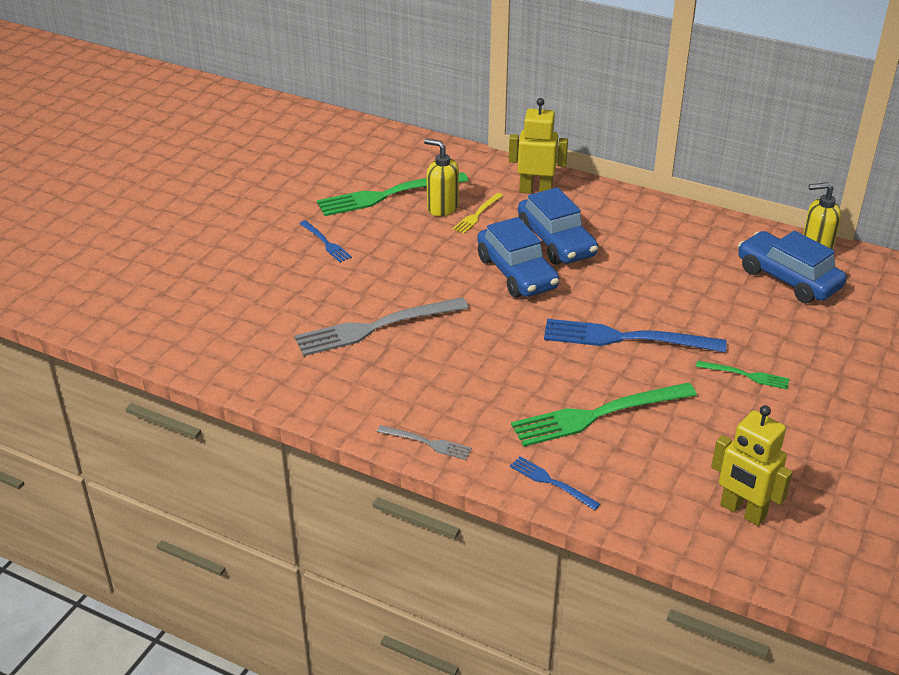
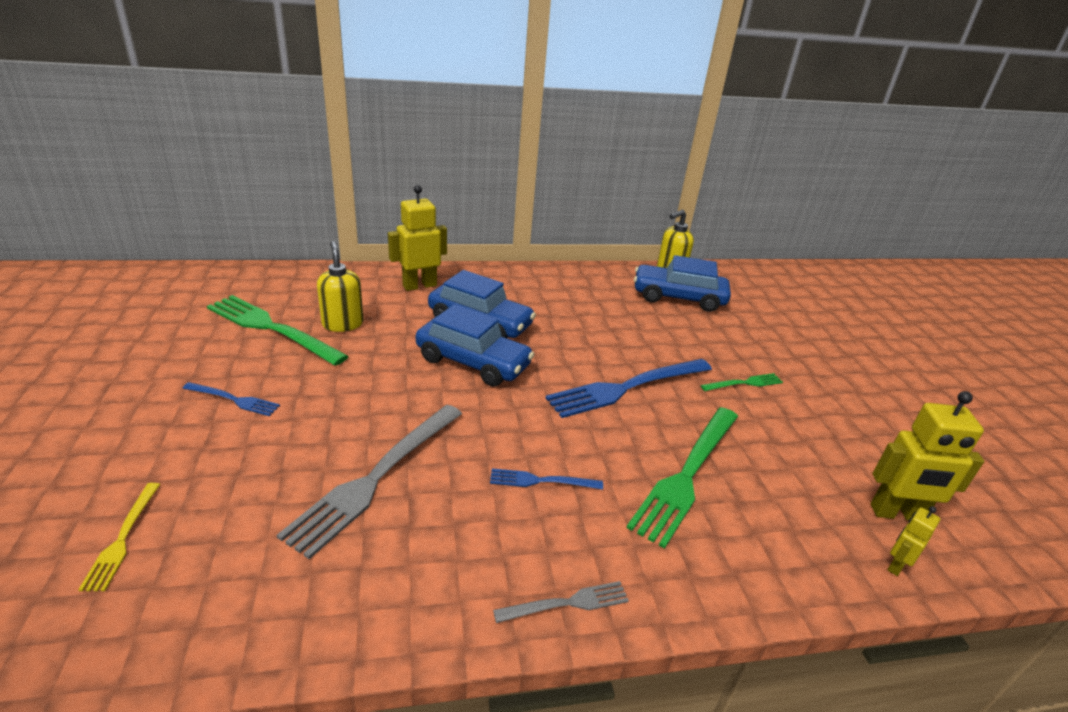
camera: 40 degrees left, 5 degrees down
(387, 195) = (271, 328): green fork -> green fork turned 90 degrees clockwise
(442, 207) = (343, 324): yellow soap dispenser -> yellow soap dispenser turned 75 degrees clockwise
(477, 214) = (384, 320): yellow fork -> yellow fork (122, 539)
(551, 482) = (733, 578): blue fork -> blue fork (541, 481)
(688, 534) = (896, 565): none -> yellow robot

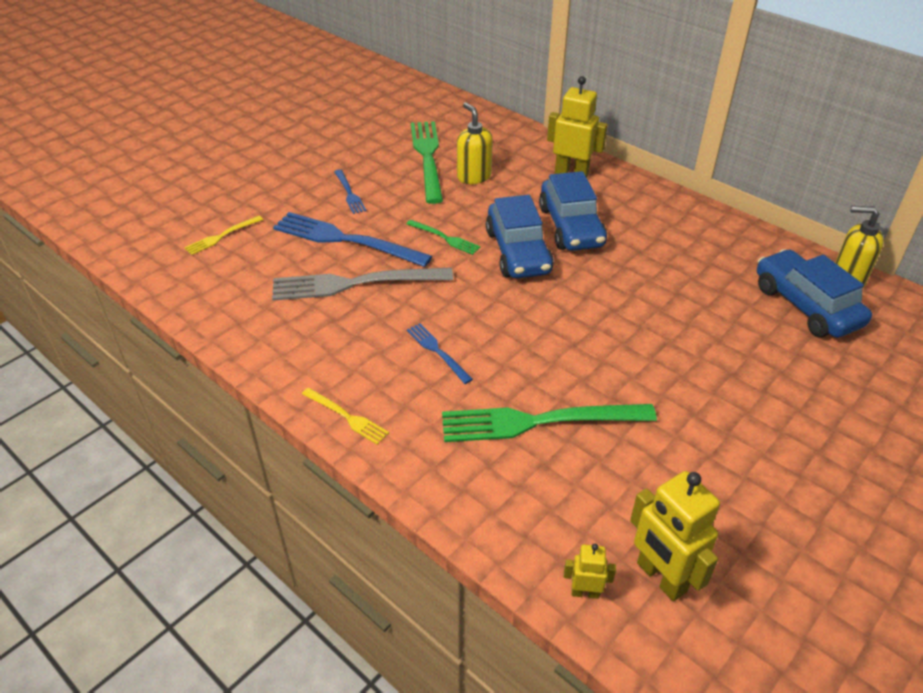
camera: 55 degrees right, 10 degrees up
(343, 324) = (474, 176): yellow soap dispenser -> yellow soap dispenser turned 60 degrees counterclockwise
(567, 603) = (347, 417): grey fork -> yellow fork
(626, 388) = (603, 340): blue fork -> blue fork (345, 240)
(744, 383) = (722, 408): green fork -> green fork (445, 238)

